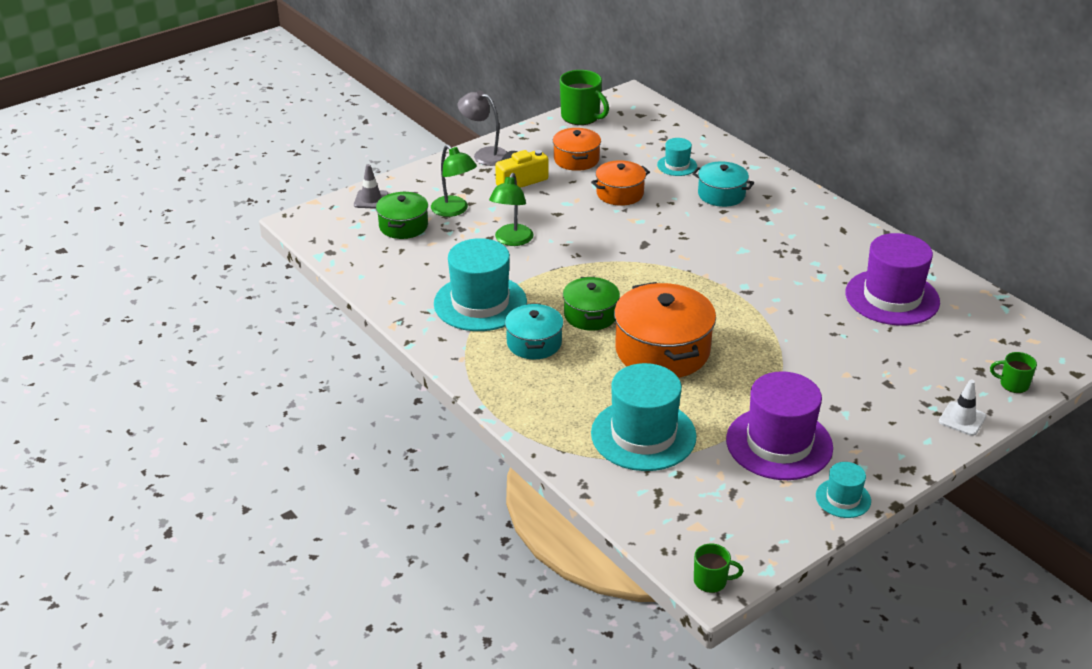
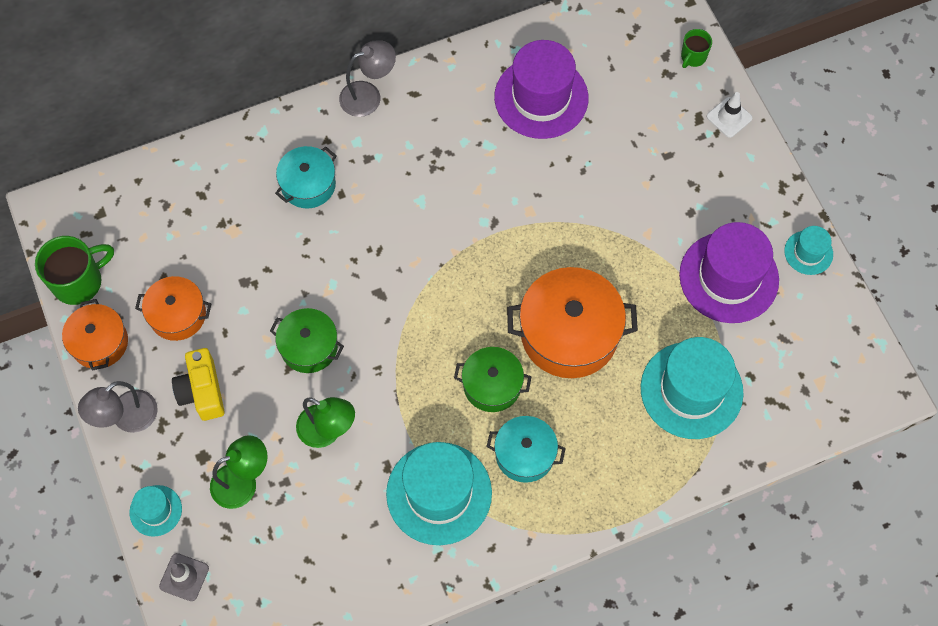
camera: 75 degrees left, 30 degrees up
(403, 226) = (257, 548): green pot -> green pot (309, 347)
(620, 193) = (269, 288): orange pot -> orange pot (99, 342)
(677, 165) = (231, 210): turquoise hat -> turquoise hat (155, 510)
(711, 581) = (886, 392): green mug -> none
(823, 208) = (368, 95): none -> grey lamp

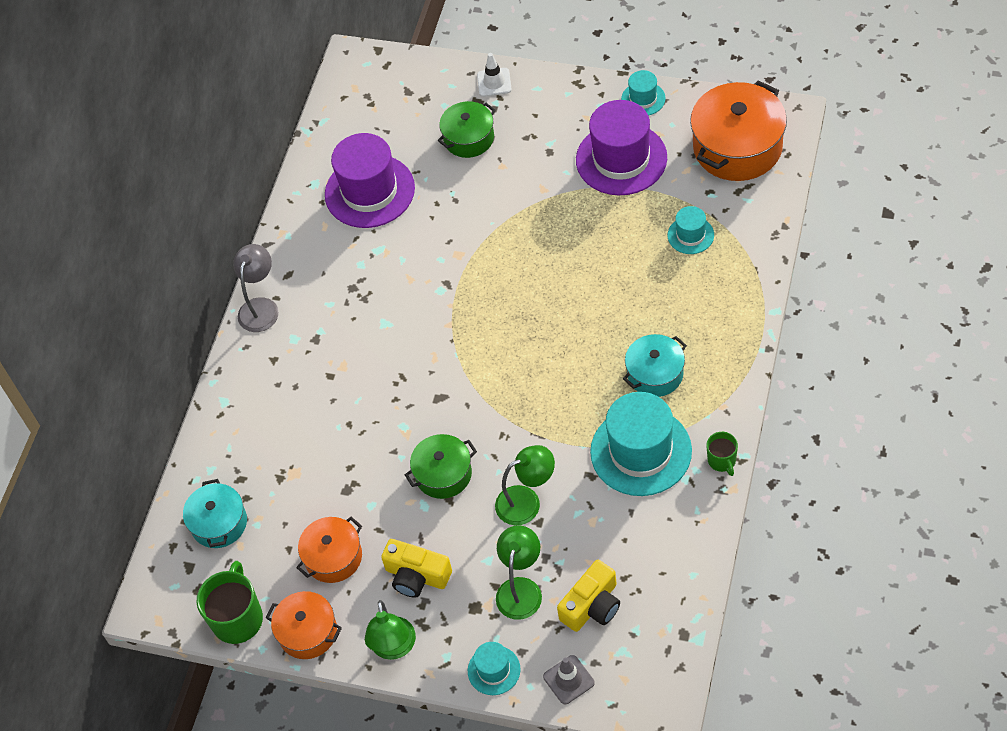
camera: 45 degrees left, 10 degrees down
(127, 418) = (394, 648): grey lamp -> green lamp
(264, 551) = (592, 606): none -> yellow camera
(308, 184) = (301, 395): turquoise pot -> turquoise pot (219, 523)
(492, 385) = (581, 363): green pot -> green pot (469, 138)
(569, 333) = (581, 287): orange pot -> orange pot (737, 147)
(691, 390) = (690, 235): turquoise hat -> turquoise hat, size x0.49
(693, 57) = (425, 75): green mug -> green mug (722, 461)

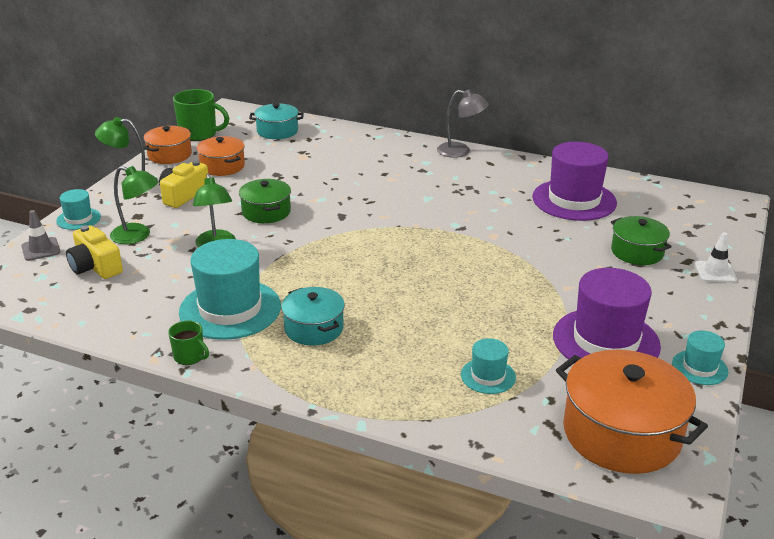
camera: 90 degrees right, 25 degrees down
(722, 461) = (190, 357): green mug -> green mug turned 135 degrees counterclockwise

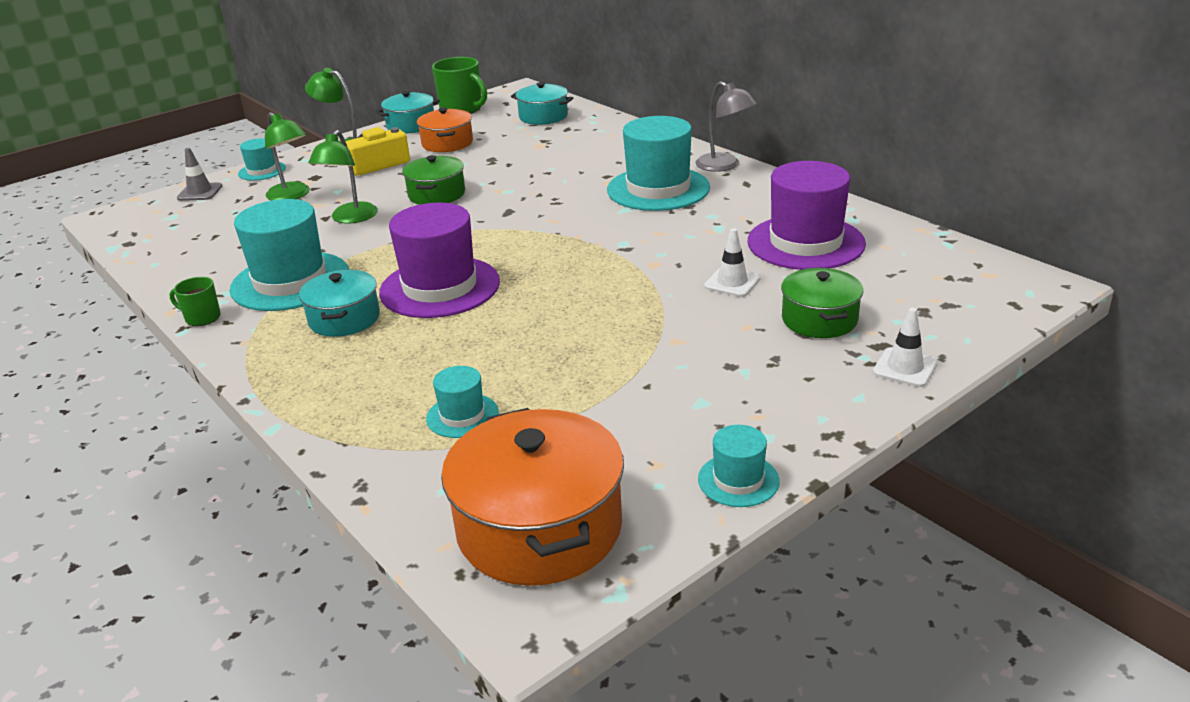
camera: 30 degrees right, 0 degrees up
(95, 267) = (224, 216): yellow camera -> none
(169, 155) = (411, 125): orange pot -> turquoise pot
(190, 357) = (202, 317): green mug -> green mug turned 135 degrees clockwise
(433, 177) = (658, 189): none -> turquoise hat
(558, 238) = (732, 282): none -> white traffic cone
(606, 341) = (650, 414): purple hat -> purple hat (440, 287)

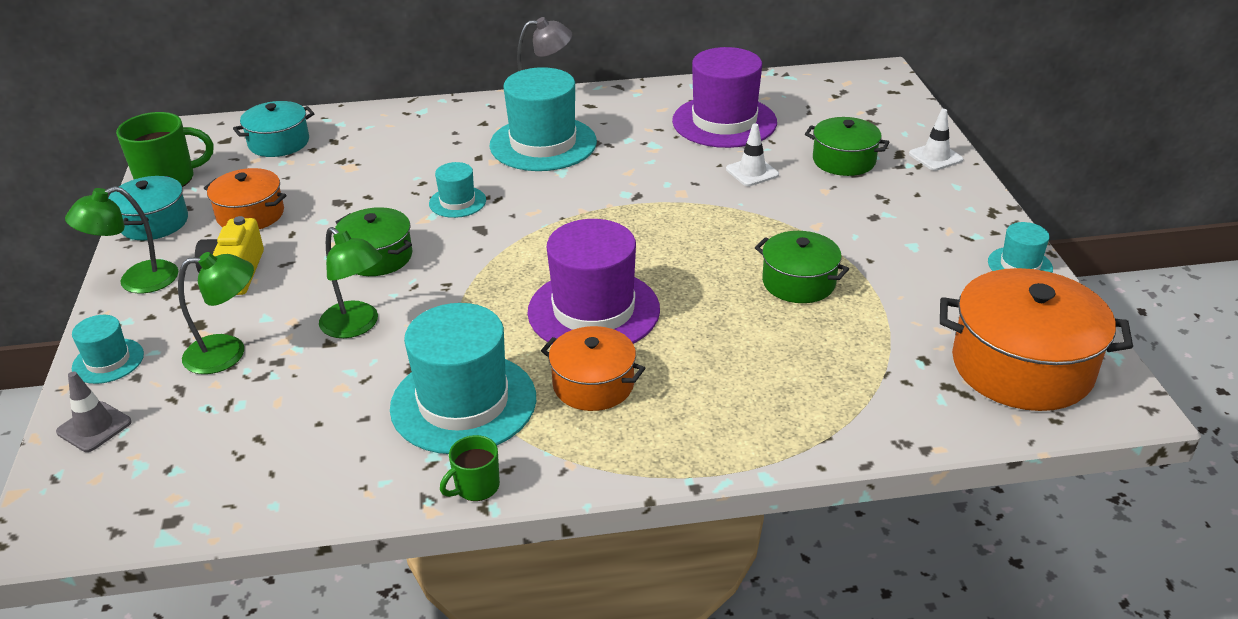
camera: 60 degrees left, 5 degrees up
(344, 319) = (593, 384): turquoise pot -> orange pot
(462, 416) = (838, 360): turquoise hat -> turquoise hat (457, 202)
(568, 360) = (798, 282): none -> green pot

